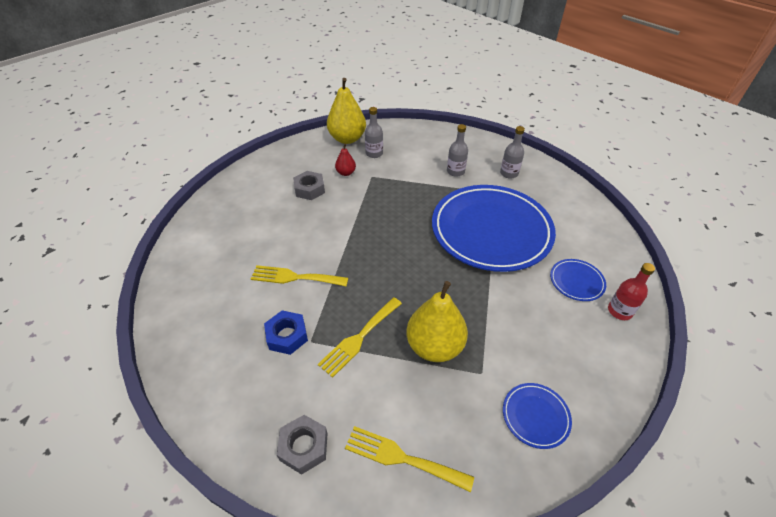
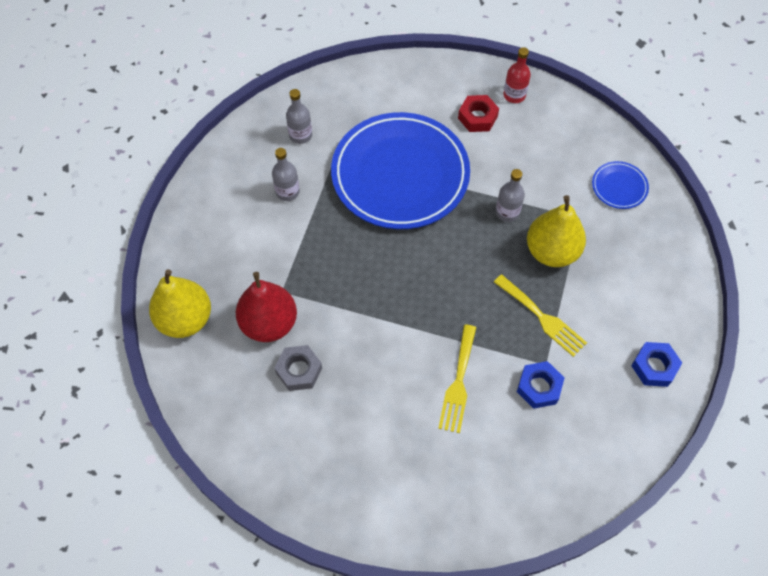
camera: 85 degrees left, 15 degrees up
(304, 447) = (654, 367): grey nut -> blue nut
(346, 173) = (269, 323): red pear -> red pear, size x2.05
(374, 153) = (230, 285): grey bottle -> grey bottle (507, 212)
(402, 458) = (659, 290): yellow fork -> none
(576, 281) = (477, 117): blue plate -> red nut

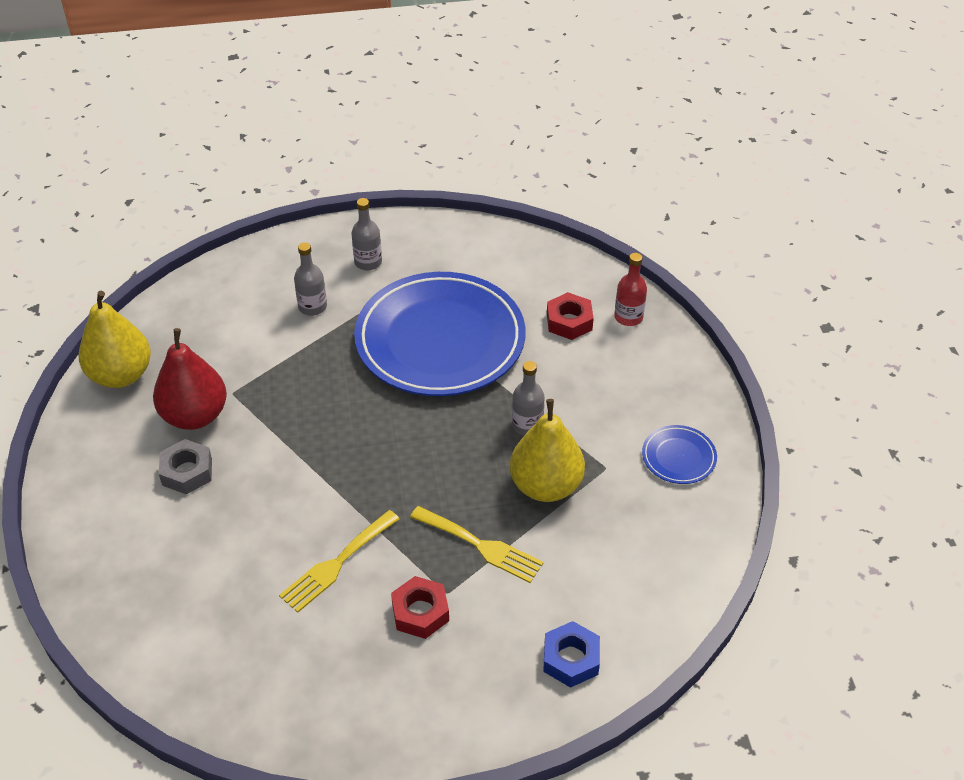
camera: 30 degrees right, 15 degrees down
(539, 387) = (420, 612): blue nut -> red nut
(542, 318) = (481, 546): yellow fork -> yellow fork turned 45 degrees counterclockwise

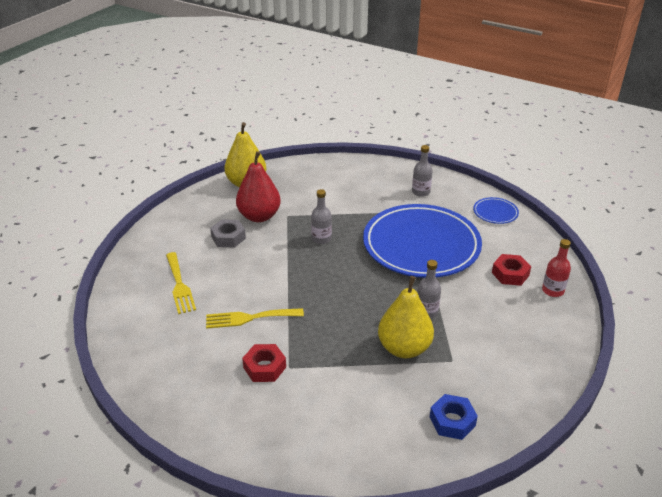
camera: 40 degrees right, 10 degrees down
(312, 307) = (369, 198): grey bottle -> grey bottle (321, 238)
(481, 546) = (333, 356): yellow fork -> yellow fork (179, 285)
(571, 659) = (319, 447): blue nut -> blue nut (452, 421)
(678, 457) = (507, 382): blue plate -> blue plate (495, 213)

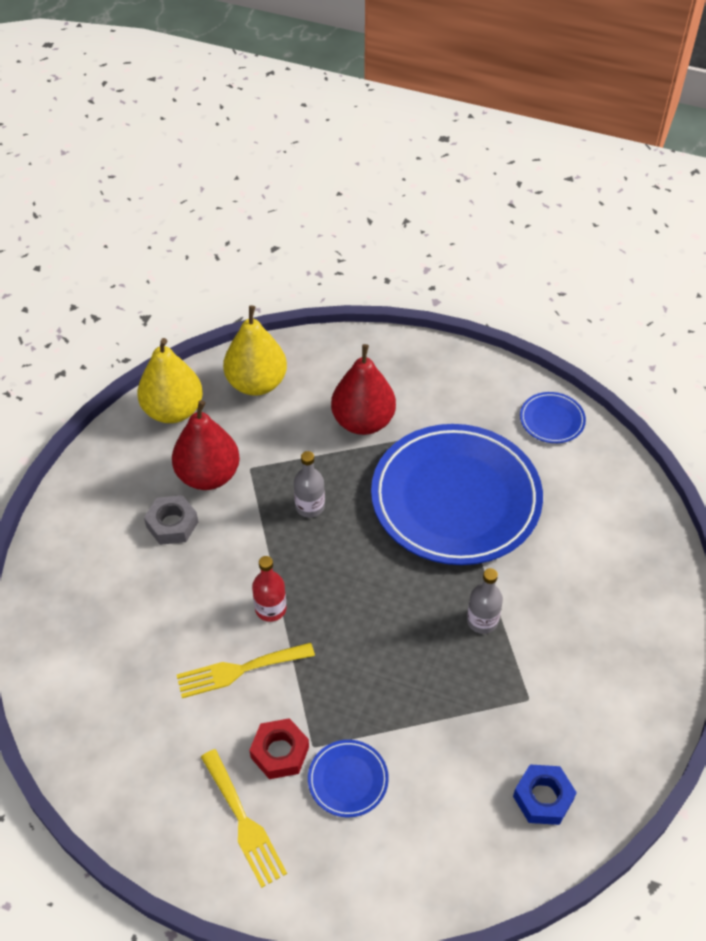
camera: 10 degrees left, 15 degrees up
(179, 285) = (123, 626): yellow fork -> yellow fork (244, 822)
(309, 390) = (348, 780): none -> blue plate
(367, 201) = (363, 421): none -> red pear
(404, 348) = (462, 689): yellow pear -> yellow pear (257, 383)
(421, 192) = (438, 393): grey bottle -> none
(510, 274) = (586, 534): red nut -> none
(553, 290) = (647, 556): red bottle -> red bottle (270, 609)

